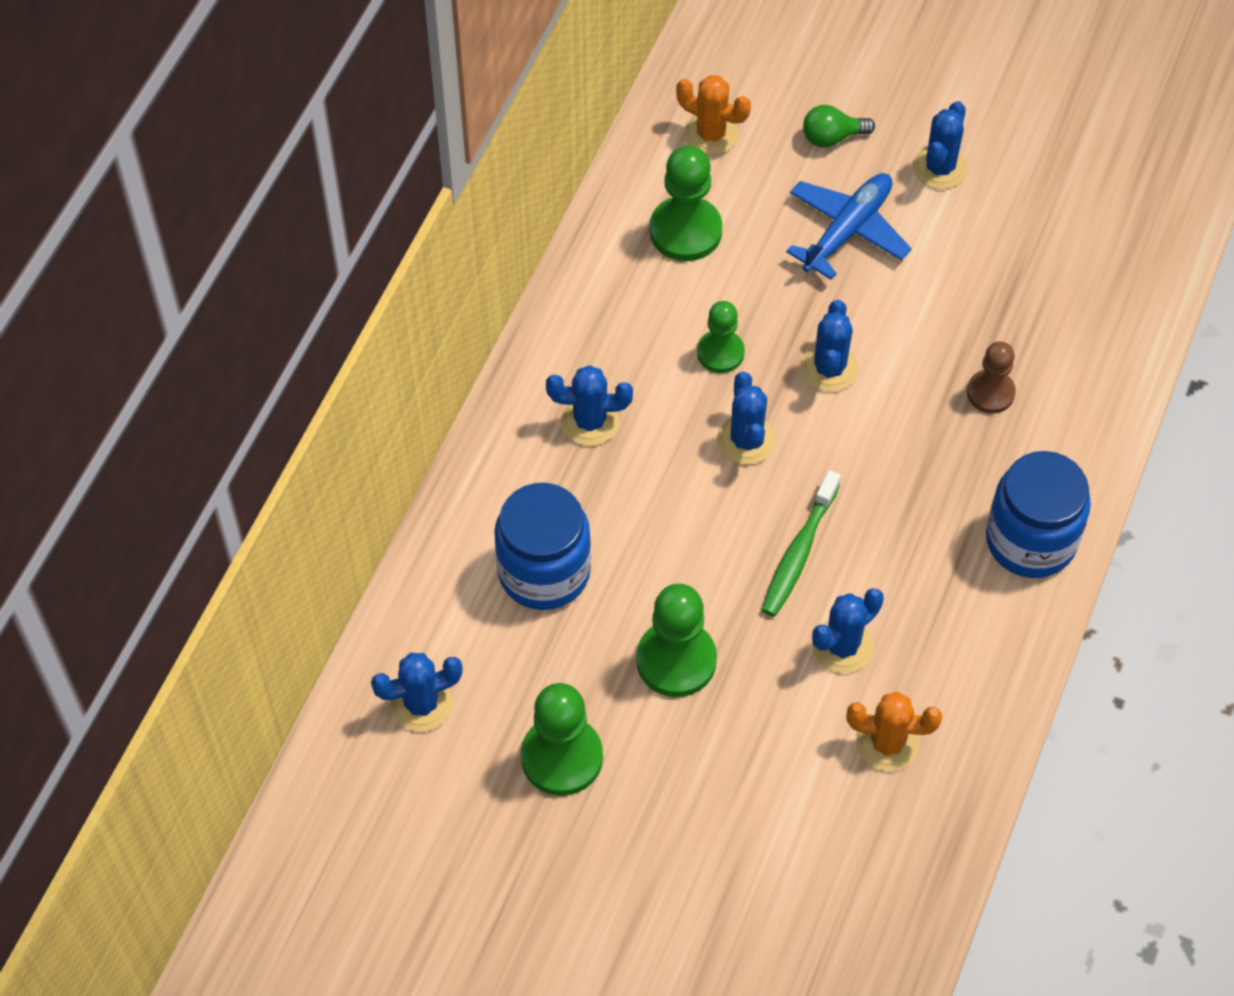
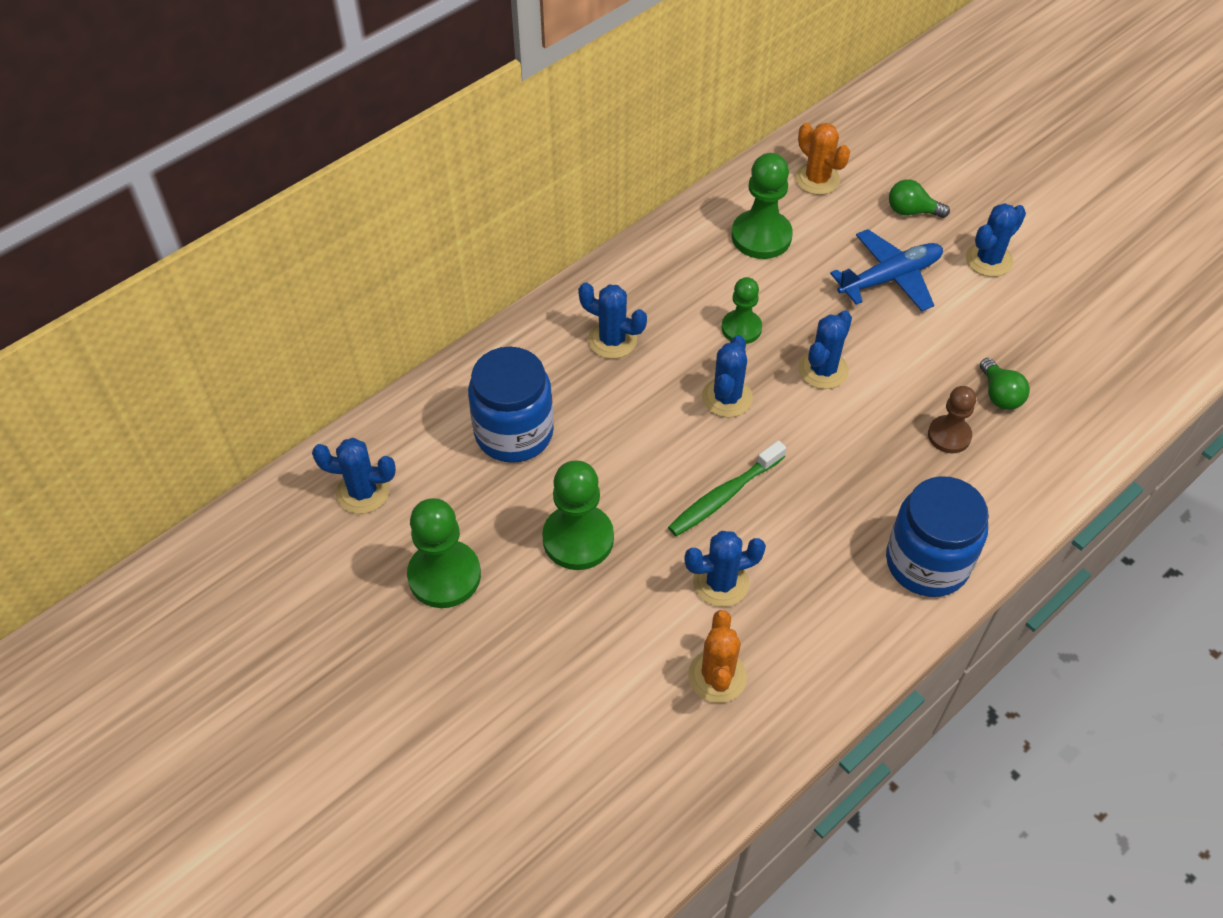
camera: 25 degrees right, 5 degrees down
(887, 743) = (717, 676): orange cactus -> orange cactus turned 60 degrees clockwise
(1020, 326) = (999, 395): none -> green light bulb

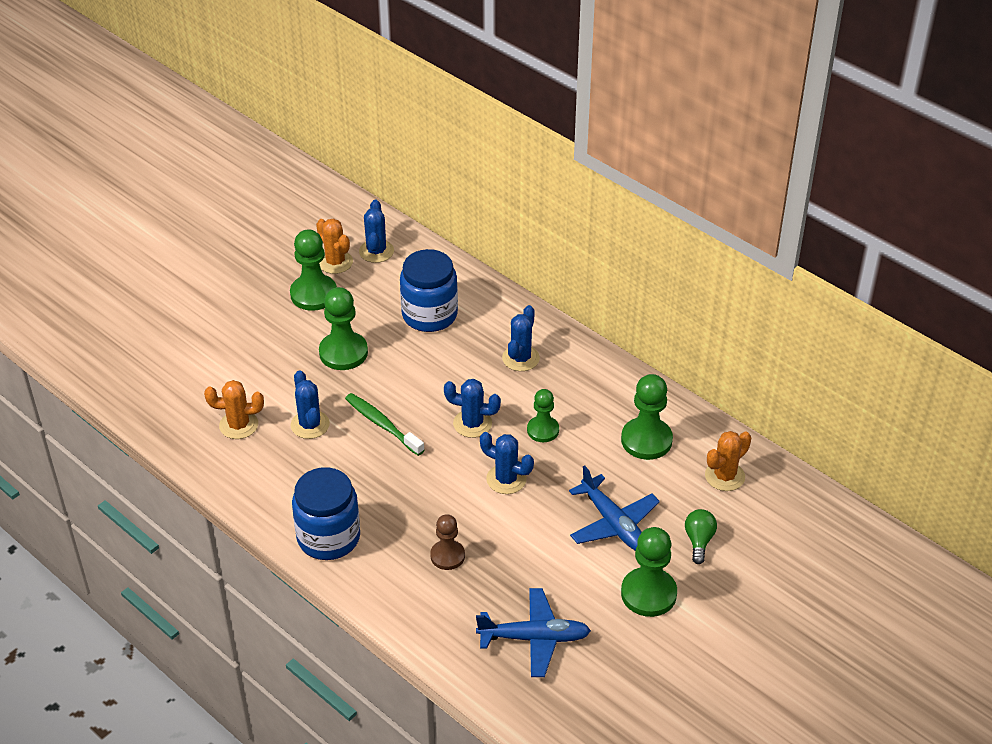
camera: 85 degrees right, 10 degrees down
(376, 546) = (335, 262): none -> orange cactus
(988, 260) = (648, 594): blue cactus -> green pawn
(999, 395) = (493, 591): green light bulb -> none
(1062, 362) = (535, 638): none -> blue plane

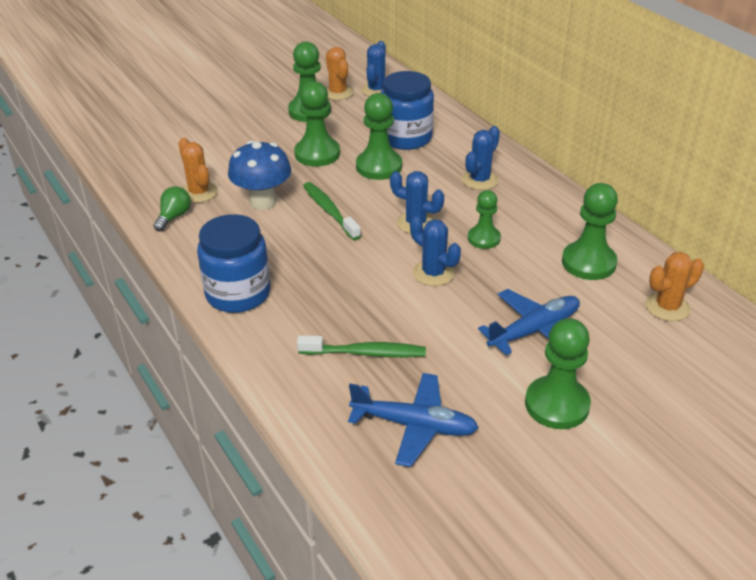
camera: 15 degrees right, 5 degrees down
(238, 425) = (199, 192): orange cactus -> orange cactus turned 45 degrees clockwise
(310, 425) = (263, 202): blue cactus -> blue mushroom
(413, 359) = (379, 167): none -> green pawn
(447, 556) = (349, 330): brown pawn -> none
(470, 577) = (365, 353): none -> green toothbrush
(613, 524) = (534, 330): blue plane -> blue plane turned 105 degrees counterclockwise
(699, 541) = (626, 362): green light bulb -> green light bulb (174, 217)

